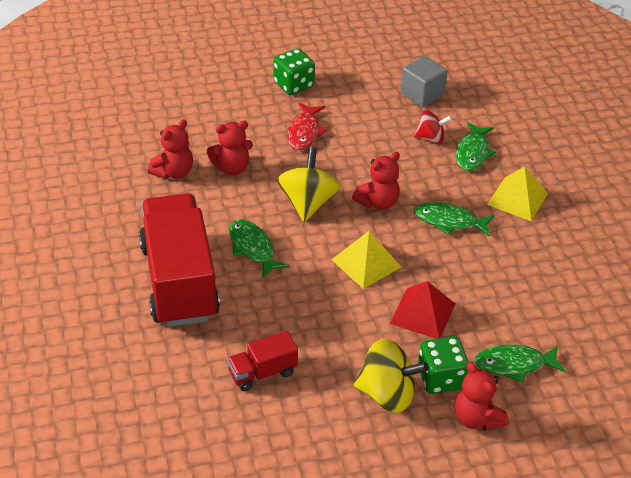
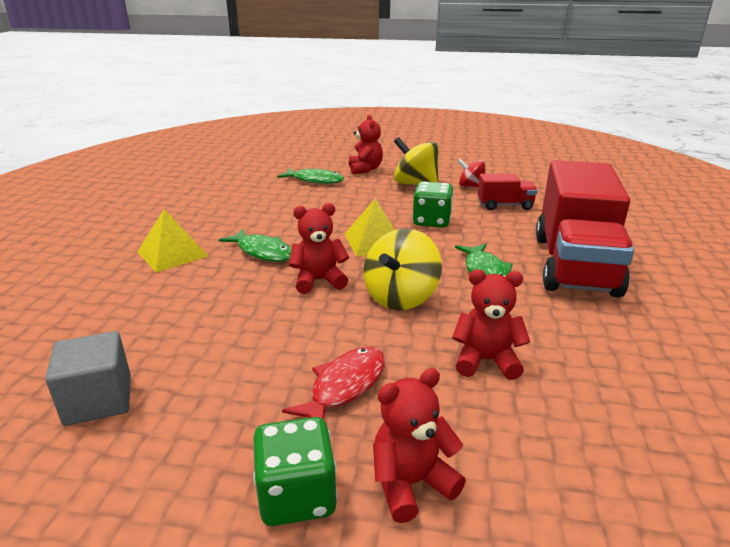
camera: 155 degrees left, 15 degrees down
(173, 172) = (581, 376): red teddy bear -> red teddy bear (411, 483)
(422, 313) = (354, 208): red pyramid -> none
(430, 138) = (177, 330): red spinning top -> red spinning top (471, 186)
(440, 378) = (372, 184): green dice -> green dice (431, 221)
(472, 153) = (152, 302): green fish -> none

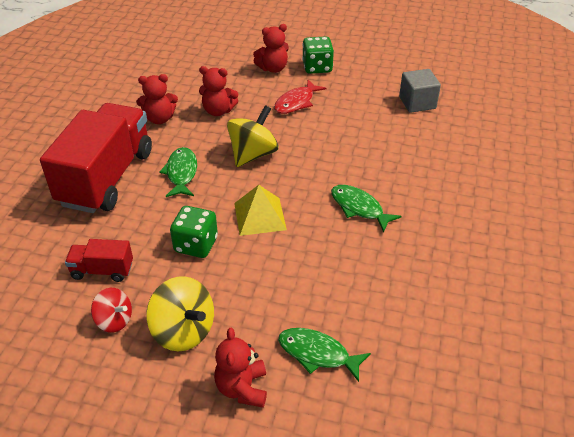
camera: 175 degrees left, 15 degrees up
(172, 254) = (437, 210): yellow pyramid -> none
(319, 281) = (310, 173): red teddy bear -> red teddy bear (159, 119)

